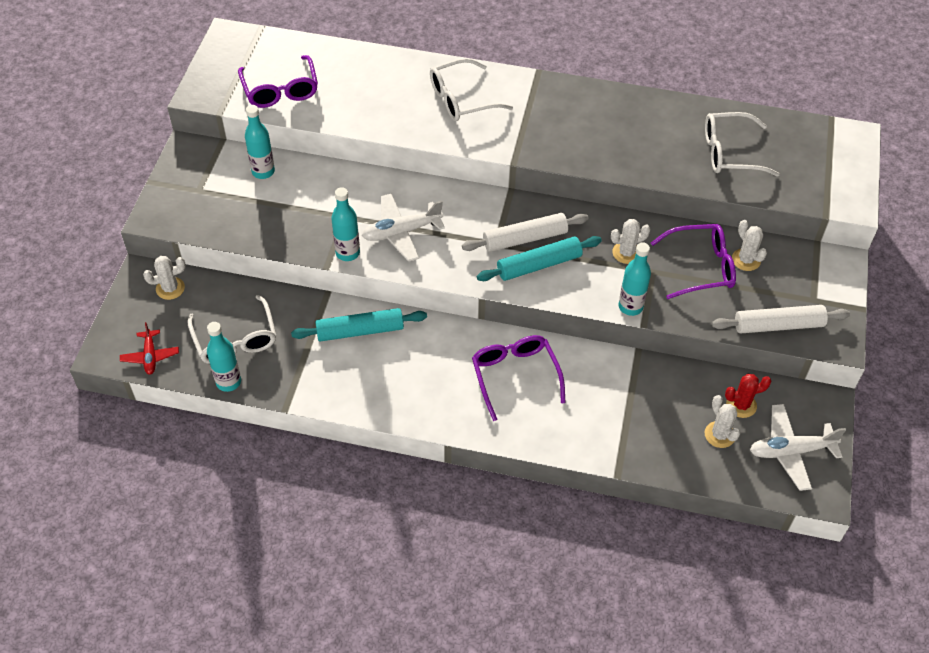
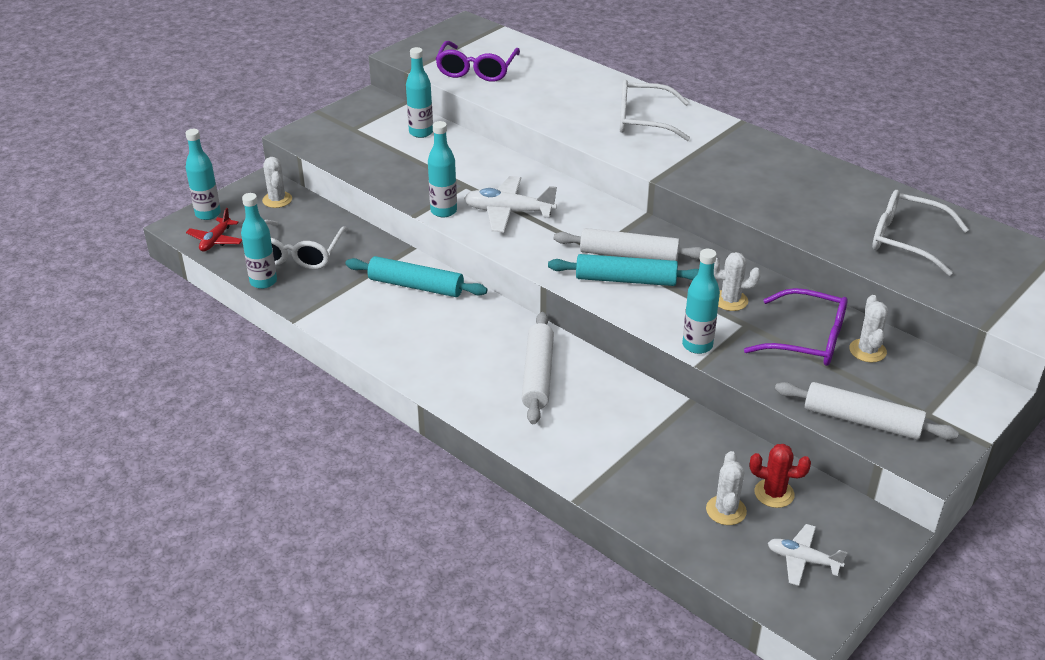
camera: 30 degrees right, 15 degrees down
(119, 330) = (208, 214): none -> turquoise bottle
(170, 288) = (277, 200): white cactus -> white cactus turned 60 degrees clockwise
(515, 376) = (537, 375): purple glasses -> white rolling pin
(790, 451) = (803, 560): white plane -> white plane, size x0.62

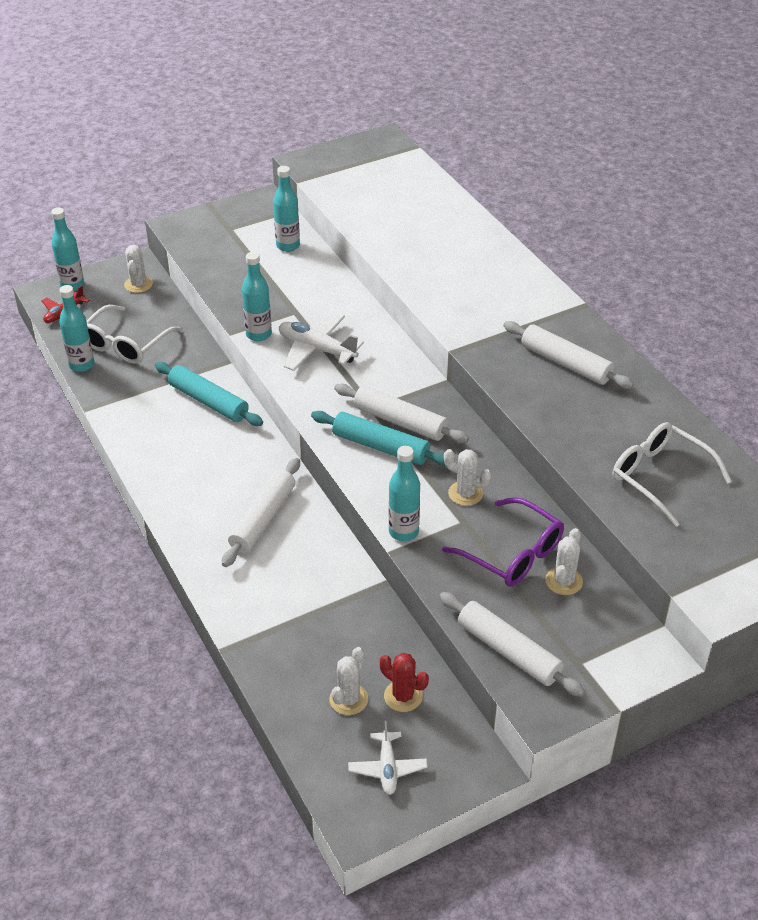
camera: 20 degrees right, 5 degrees up
(476, 70) = (362, 192): purple glasses -> none
(643, 120) = (486, 283): white glasses -> none
(760, 169) = (566, 363): none -> white rolling pin
(803, 560) = (387, 768): white plane -> white plane turned 135 degrees counterclockwise

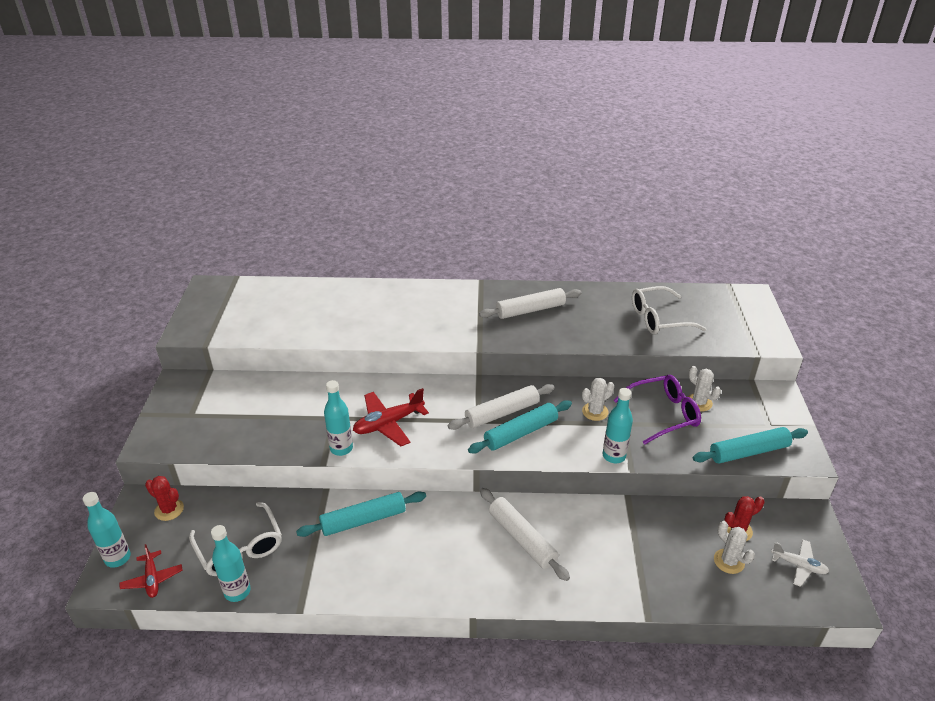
camera: 60 degrees left, 5 degrees down
(138, 284) = (169, 510): white cactus -> red cactus
(288, 246) = (251, 391): turquoise bottle -> none
(316, 349) = (388, 423): white plane -> red plane
(508, 651) = (748, 452): white rolling pin -> turquoise rolling pin

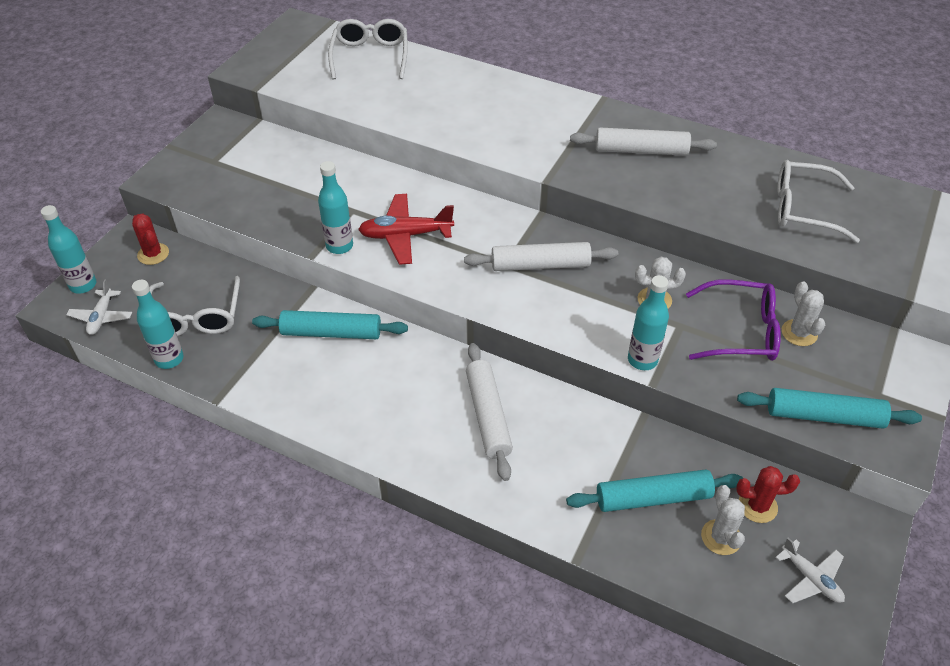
camera: 25 degrees right, 10 degrees up
(152, 579) = (101, 317): red plane -> white plane
(286, 296) = (370, 56): none -> white glasses
(521, 433) = (547, 295): turquoise rolling pin -> turquoise rolling pin (653, 497)

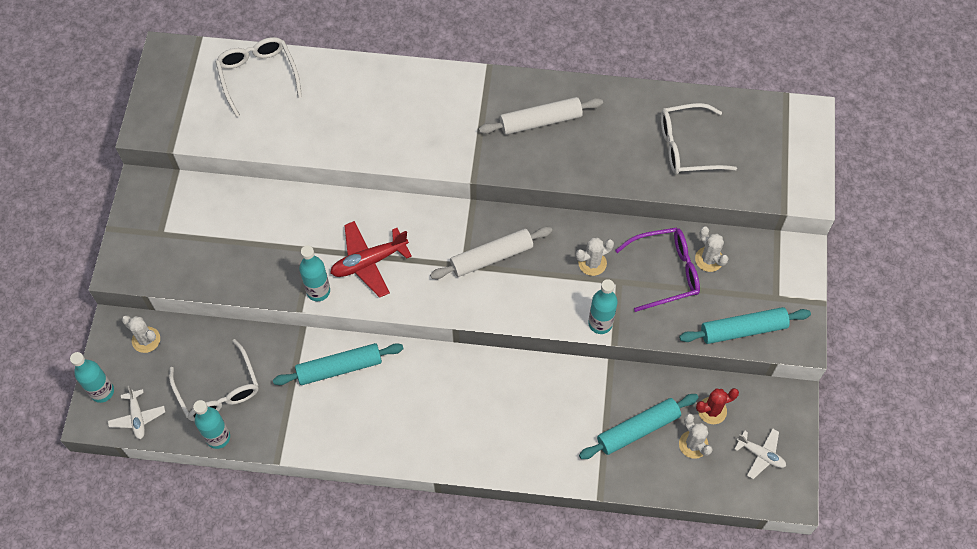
camera: 20 degrees left, 15 degrees up
(153, 254) = (146, 340): red cactus -> white cactus
(488, 416) = (494, 402): white rolling pin -> none

